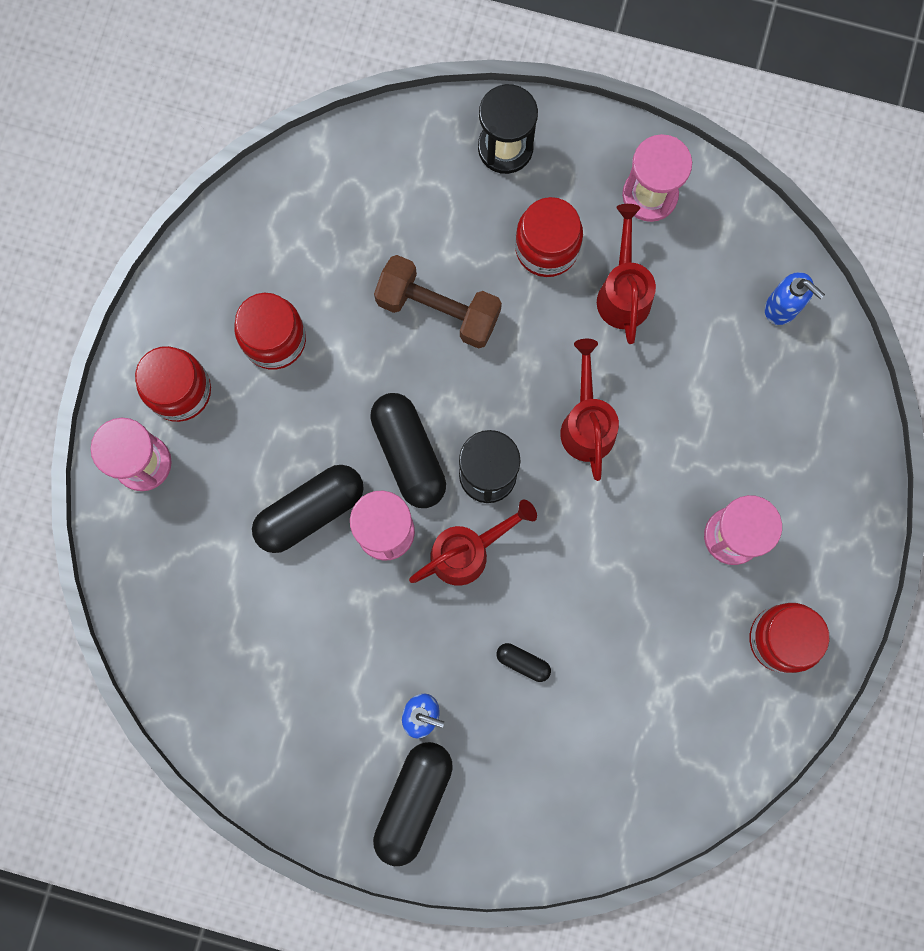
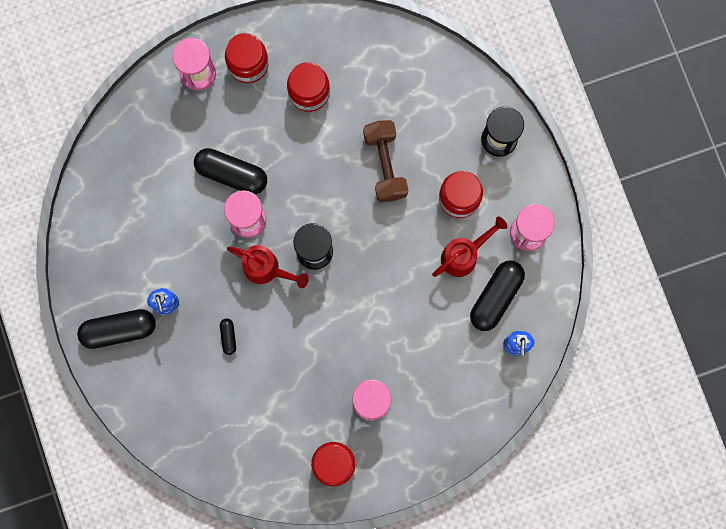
camera: 55 degrees right, 0 degrees up
(409, 454) = (297, 203): black capsule -> black capsule (496, 297)
(587, 423) = (378, 284): red watering can -> none

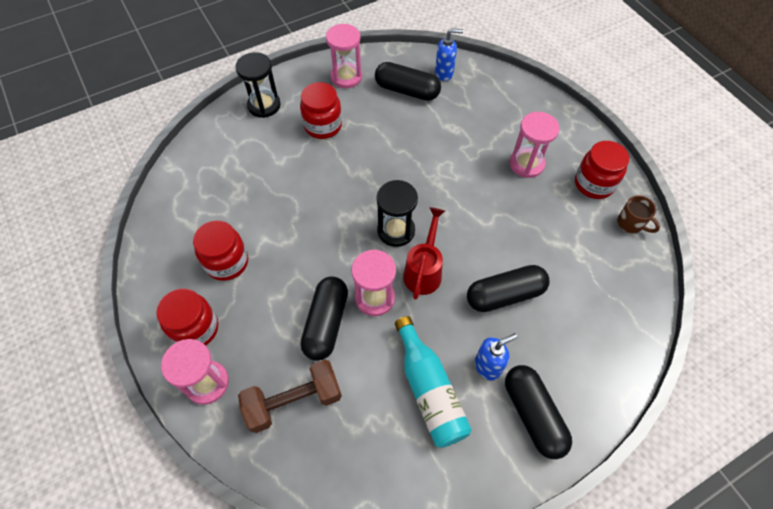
camera: 100 degrees left, 20 degrees down
(156, 251) = (429, 390): none -> turquoise bottle
(228, 337) = (505, 295): black capsule -> black capsule, size x2.13
(280, 483) = (631, 223): none -> brown mug
(385, 165) = (298, 185): brown dumbbell -> brown dumbbell (294, 401)
(464, 255) = (374, 116): red watering can -> none

